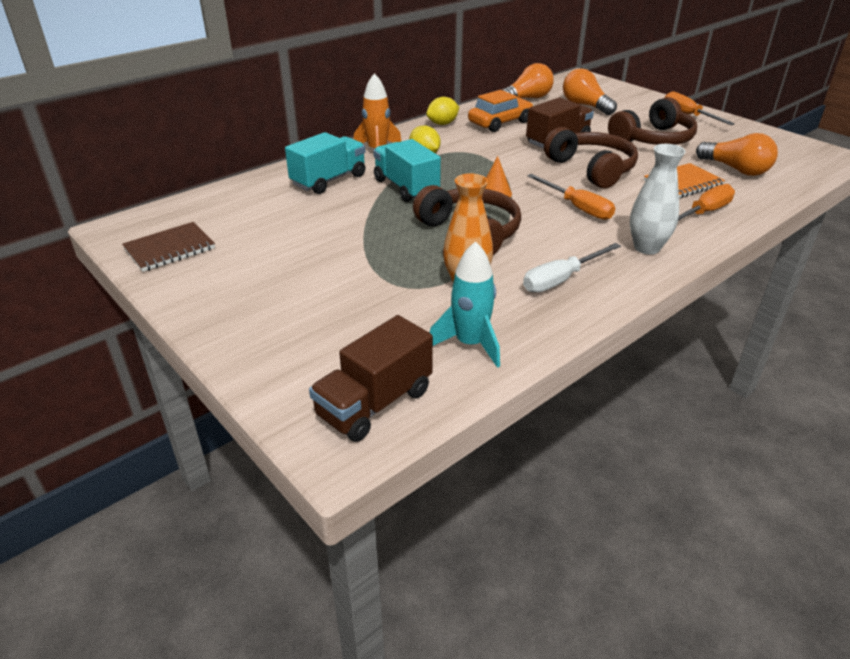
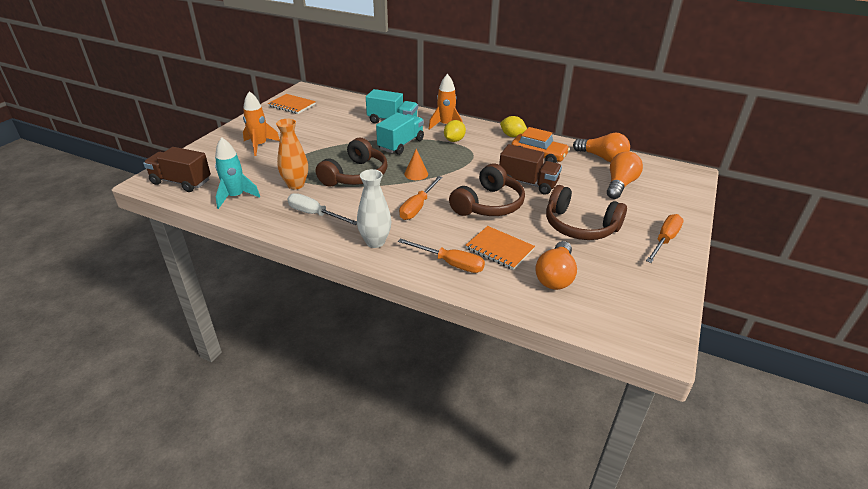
camera: 65 degrees right, 0 degrees up
(170, 249) = (292, 105): brown notebook -> orange notebook
(300, 300) = (260, 145): none -> orange rocket

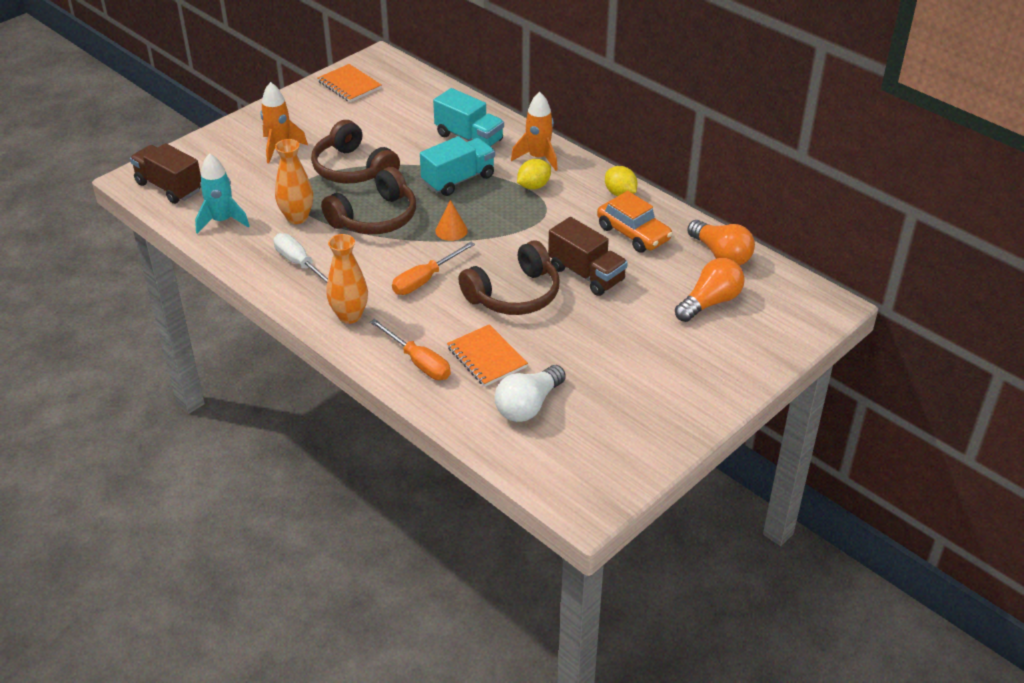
camera: 20 degrees right, 5 degrees up
(375, 242) = (349, 316): white vase -> orange vase
(555, 276) = (528, 406): orange light bulb -> white light bulb
(580, 226) = (608, 349): brown headphones -> brown headphones (353, 169)
(664, 240) = (701, 392): orange screwdriver -> none

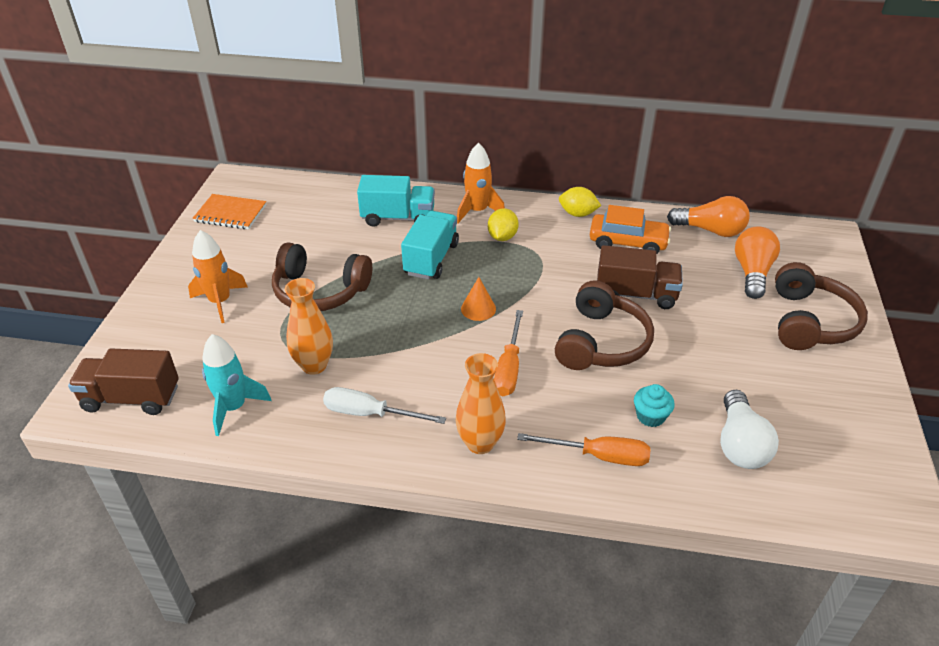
camera: 35 degrees left, 0 degrees up
(375, 217) = (393, 329): brown headphones -> brown headphones (809, 321)
(486, 357) = (650, 416): orange notebook -> turquoise cupcake

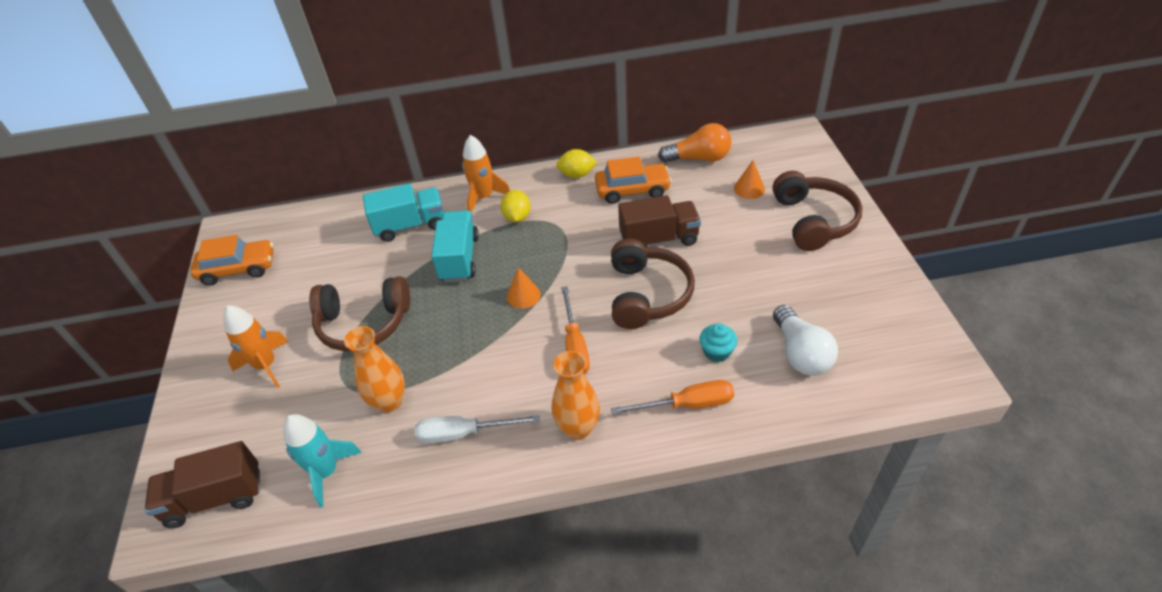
camera: 15 degrees left, 5 degrees up
(230, 214) = (238, 269): orange notebook -> orange car
(752, 272) = (749, 189): orange light bulb -> orange cone

